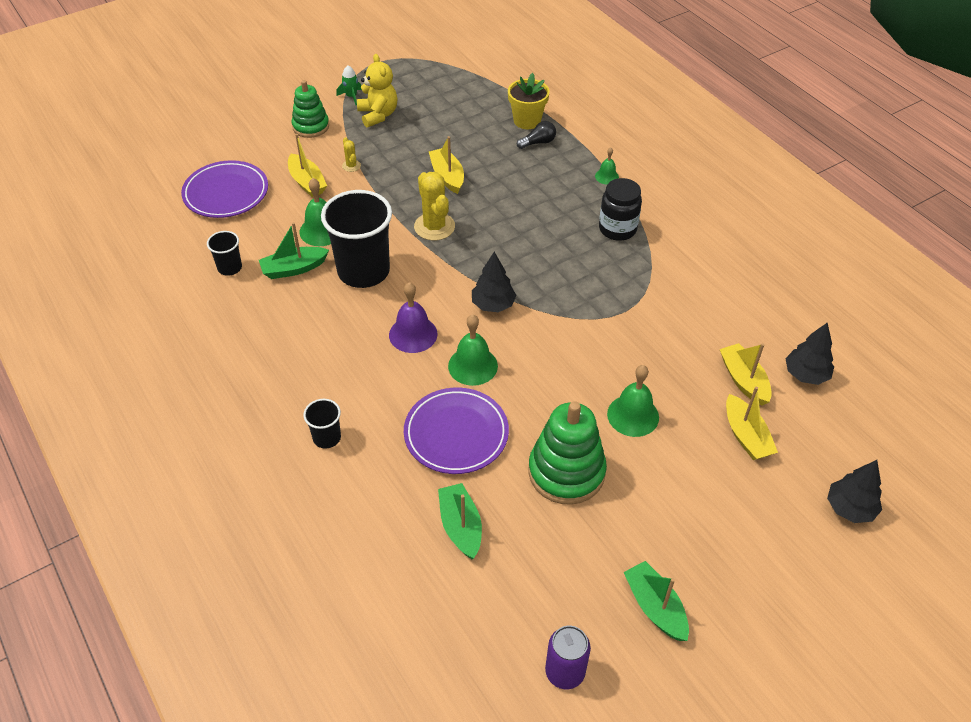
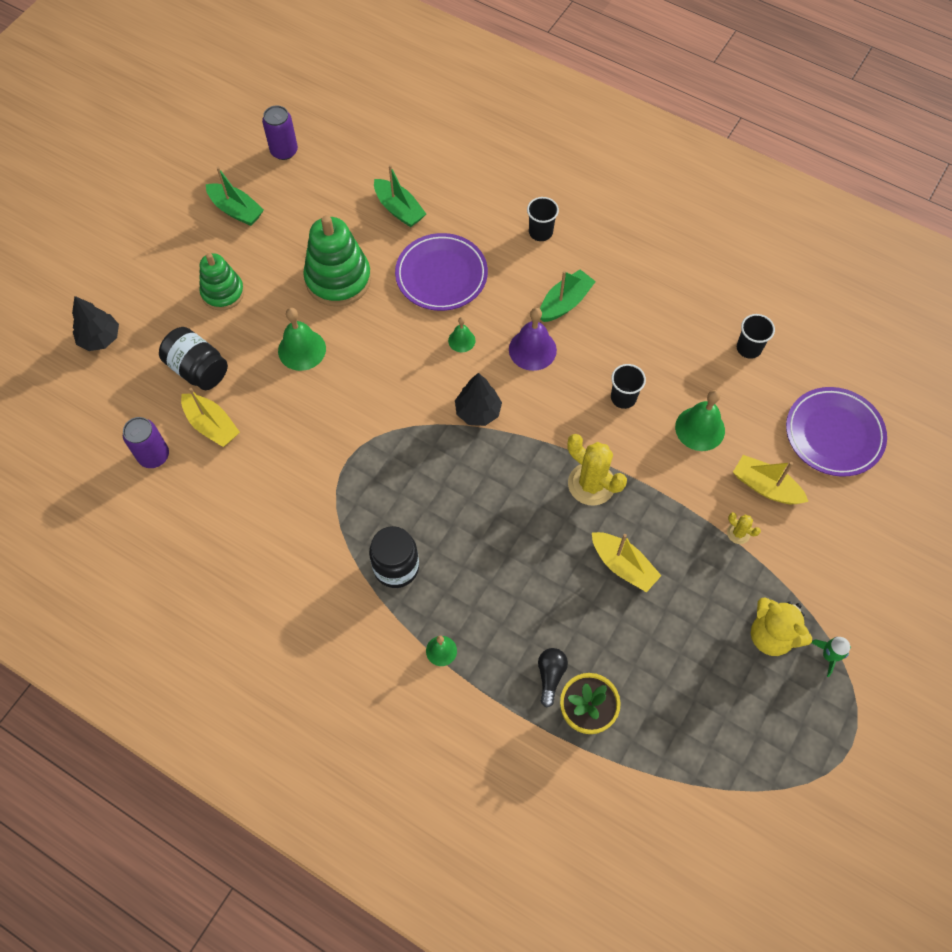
camera: 155 degrees right, 15 degrees up
(294, 269) = (690, 372): green boat -> green boat (565, 302)
(311, 126) = (832, 577): green stacking toy -> green stacking toy (223, 292)
(363, 271) = (623, 398): black cup -> black cup, size x0.47
(473, 366) = (461, 340): green bell -> green bell, size x0.57
(538, 142) = (550, 676): black light bulb -> black light bulb turned 150 degrees clockwise
(746, 436) = (198, 369): yellow boat -> black jar
(805, 374) = (154, 456): black tree -> purple can

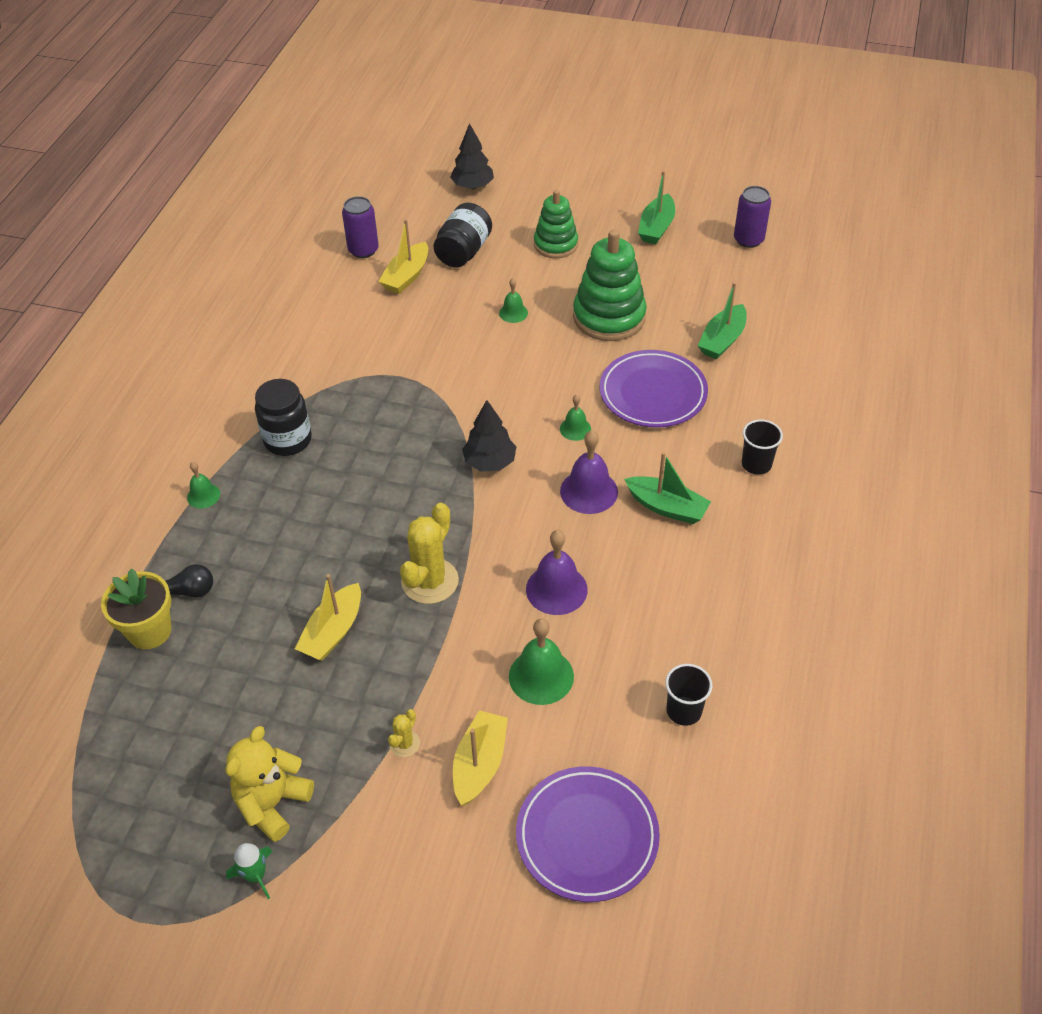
camera: 75 degrees right, 15 degrees down
(302, 349) = (513, 313): green bell -> green bell, size x0.57
(623, 398) = (556, 589): black cup -> purple bell

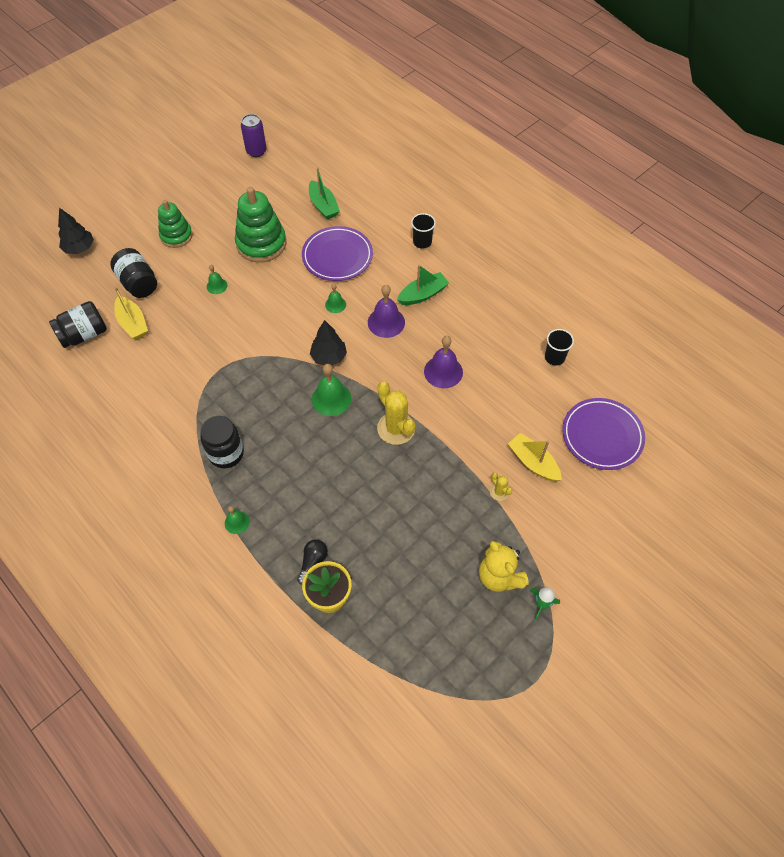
camera: 60 degrees left, 10 degrees up
(333, 631) = (399, 494): yellow boat -> none
(363, 250) = (84, 335): purple can -> black jar
(541, 676) = (495, 407): green bell -> green bell (331, 398)
(656, 228) = (207, 183): green boat -> none

